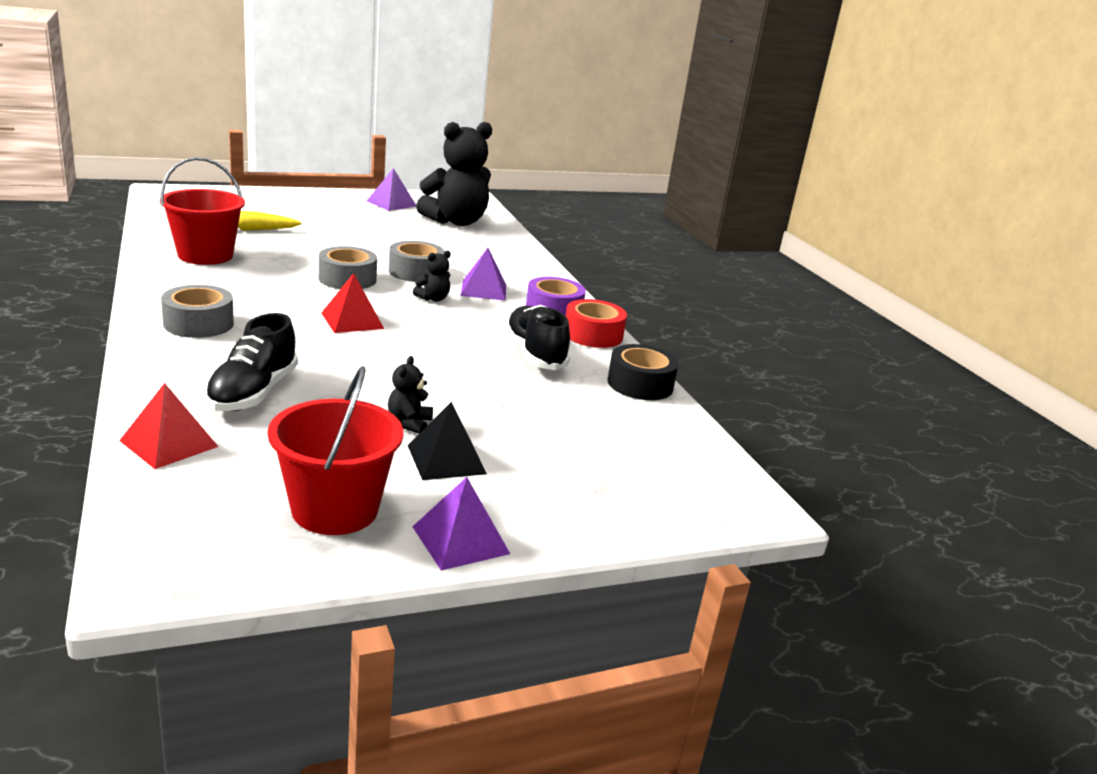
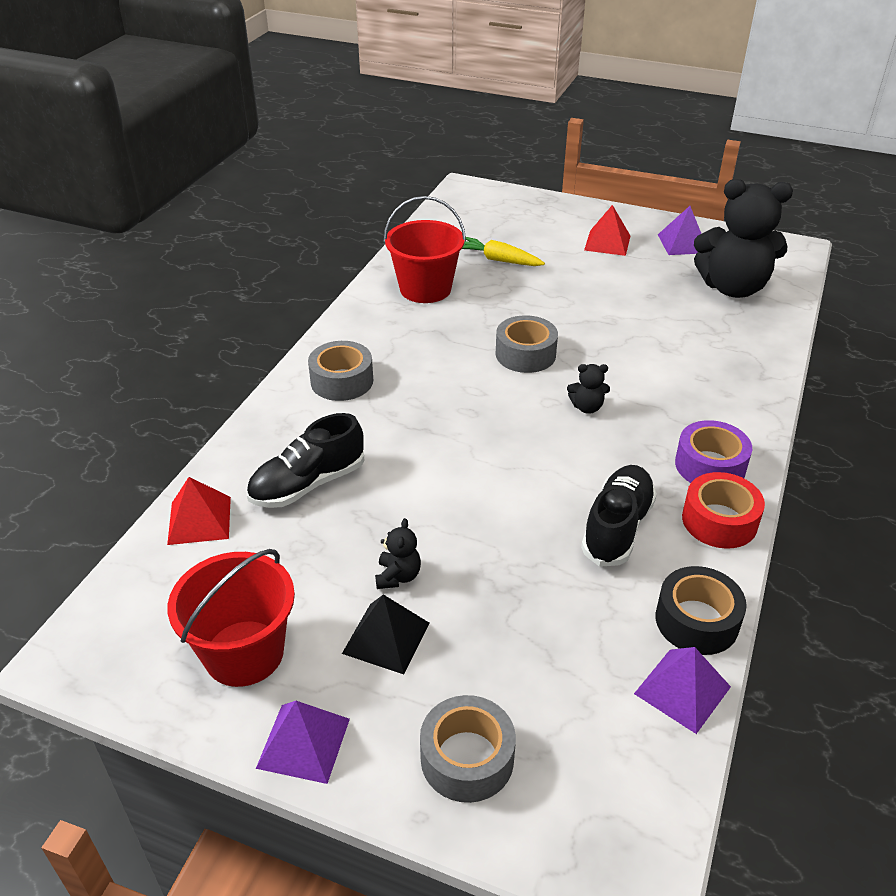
camera: 45 degrees right, 15 degrees up
(352, 320) = (475, 416): red pyramid -> red pyramid (607, 243)
(409, 423) = (398, 576): black teddy bear -> black teddy bear turned 135 degrees clockwise
(416, 272) = (607, 361): grey tape -> grey tape (467, 758)
(483, 290) = (657, 409): purple pyramid -> purple pyramid (682, 690)

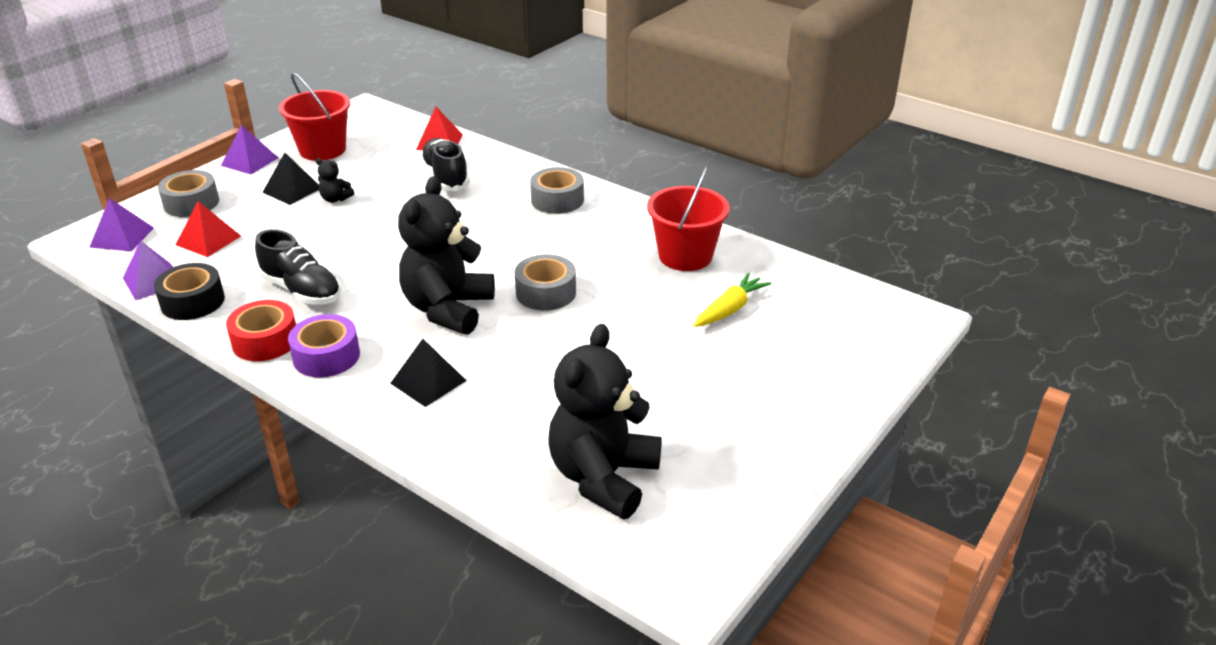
camera: 105 degrees right, 5 degrees down
(587, 407) = (448, 309): black teddy bear -> black teddy bear, size x2.47
(607, 243) = (749, 399): red pyramid -> red pyramid (208, 240)
(682, 243) = (731, 468): purple pyramid -> purple pyramid (122, 237)
(697, 391) = (428, 381): none -> black pyramid

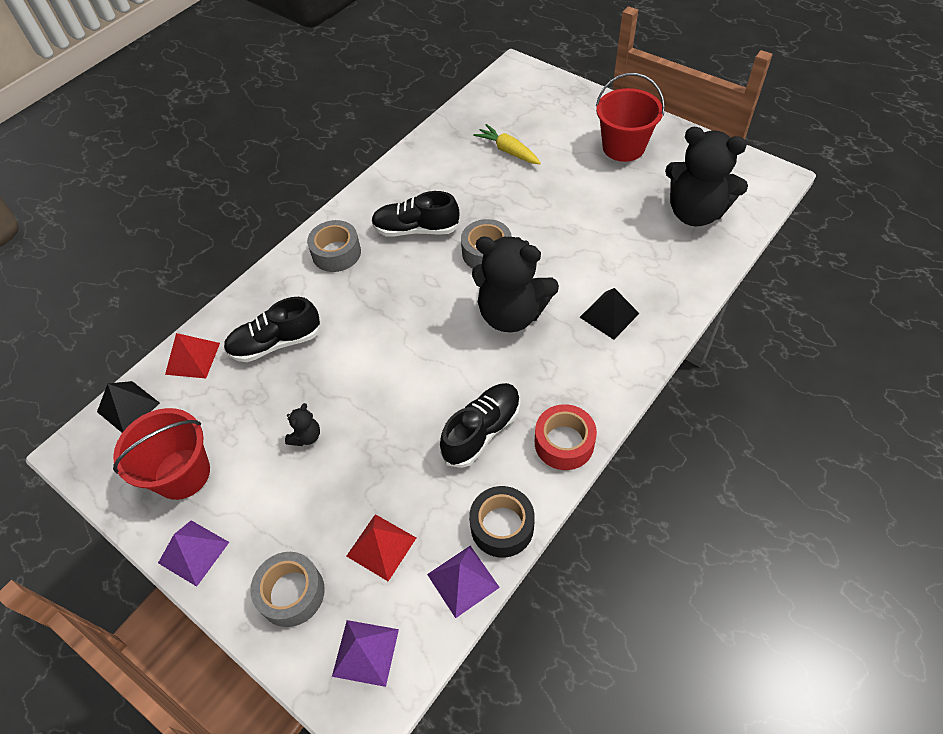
camera: 85 degrees left, 20 degrees up
(292, 190) = (277, 485): black pyramid -> black pyramid (128, 407)
(326, 356) = (583, 390): purple tape -> none
(588, 245) = (416, 229): none -> black shoe
(685, 256) = (436, 172): red bucket -> red bucket (623, 147)

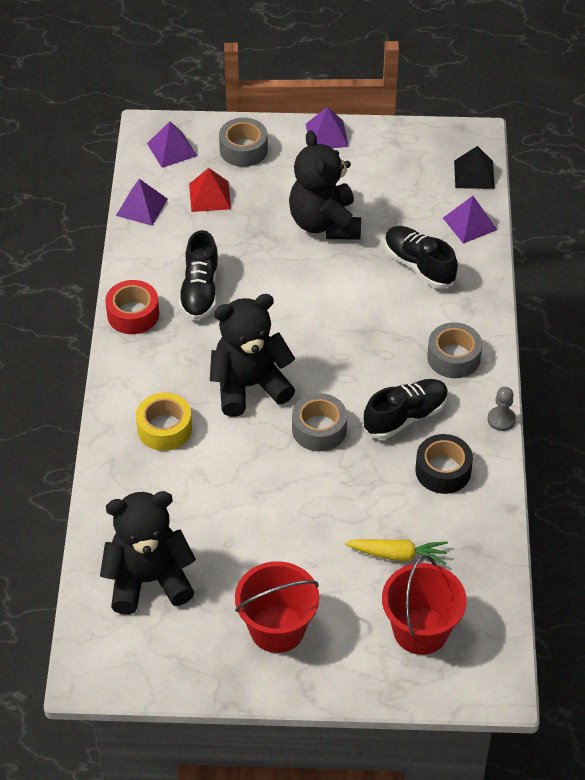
camera: 140 degrees right, 5 degrees down
(182, 474) = (385, 163): red bucket -> red bucket (420, 630)
(193, 358) = (469, 224): red pyramid -> purple pyramid
(276, 343) = (419, 265): black shoe -> black shoe turned 75 degrees counterclockwise
(306, 436) = (325, 223): black teddy bear -> black teddy bear, size x2.47
(354, 195) = (501, 419): none -> grey pawn
(502, 526) = (139, 245): black tape -> black tape (443, 470)
(609, 315) = (164, 428): black pyramid -> yellow tape

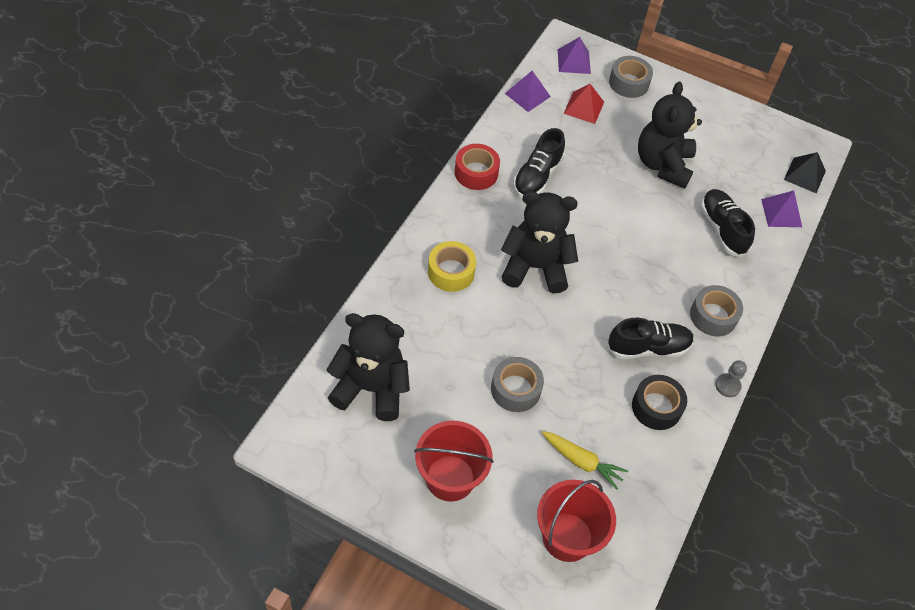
camera: 20 degrees right, 5 degrees up
(319, 429) = (572, 326): grey tape -> grey tape (515, 389)
(327, 135) = (700, 97): purple pyramid -> none

